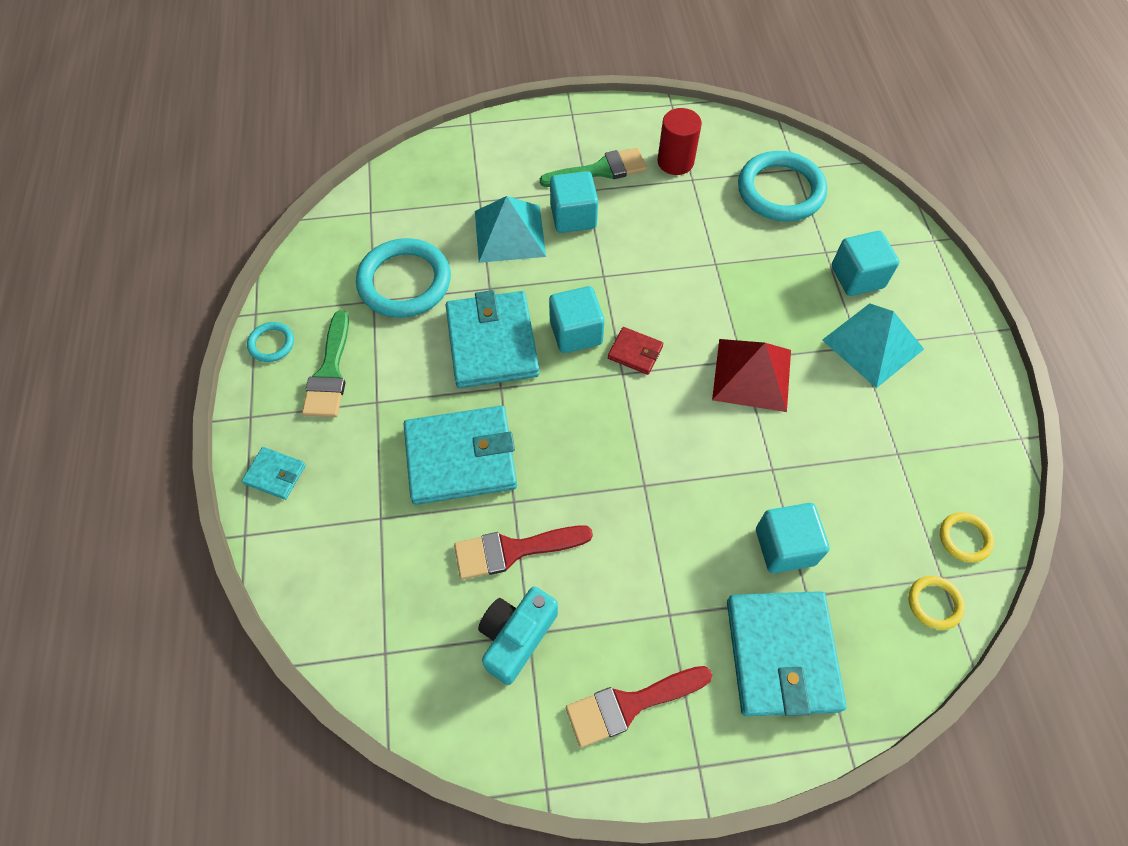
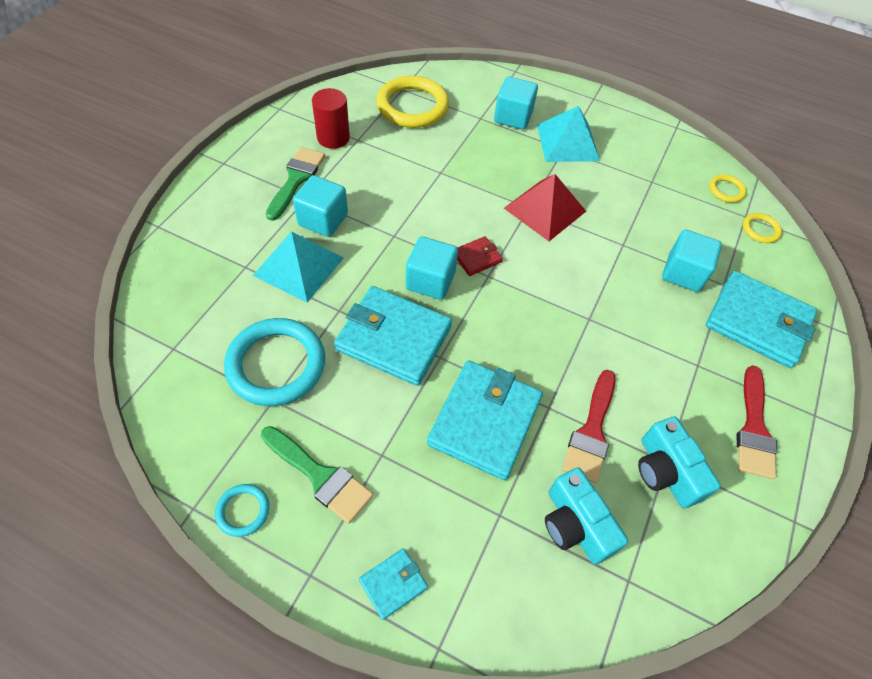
camera: 60 degrees left, 5 degrees down
(409, 582) = (575, 525): none -> turquoise camera
(780, 191) = (412, 106): turquoise ring -> yellow ring

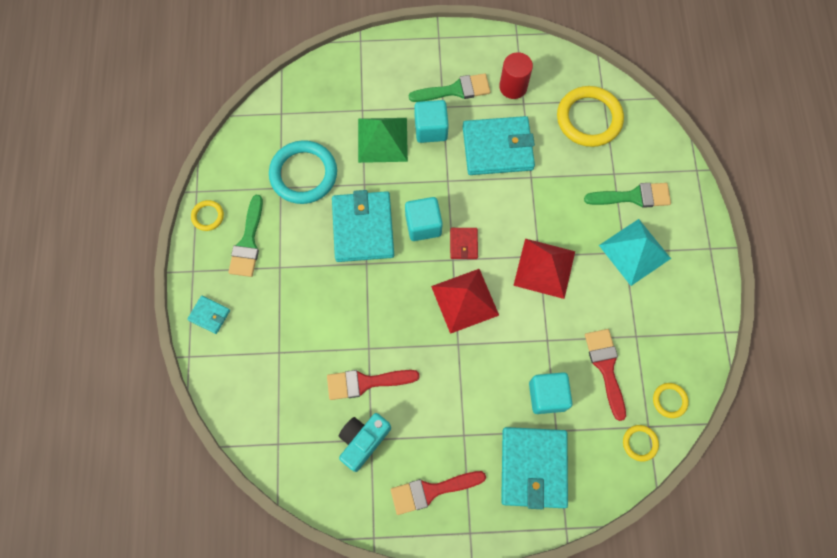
camera: 65 degrees right, 15 degrees up
(243, 511) = (208, 216): turquoise ring -> yellow ring
(298, 266) = (382, 139): turquoise pyramid -> green pyramid
(477, 258) = (463, 244): red wallet -> red wallet turned 60 degrees clockwise
(484, 421) = (335, 314): turquoise wallet -> turquoise wallet (497, 148)
(513, 117) = (633, 196): turquoise cube -> green brush
(542, 288) = (465, 300): none -> red pyramid
(575, 525) = (296, 398): turquoise camera -> none
(673, 216) = (606, 367): none -> red brush

